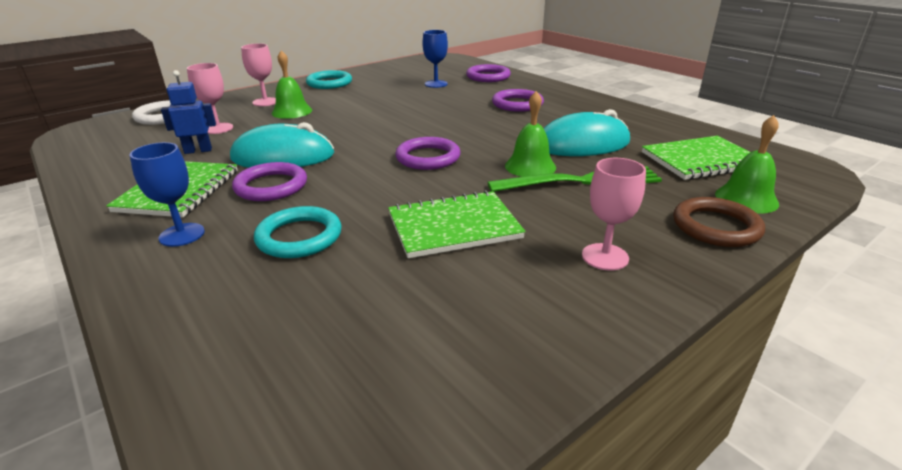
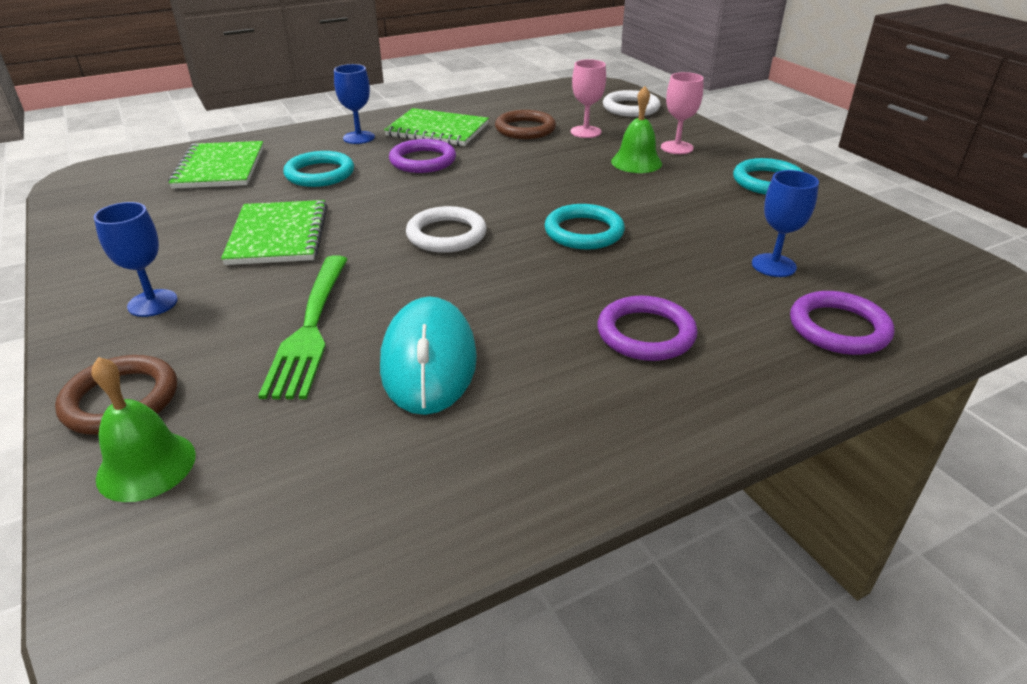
camera: 100 degrees right, 5 degrees up
(198, 150) = (525, 129): blue robot -> brown ring
(283, 157) = (491, 163): turquoise mouse -> none
(410, 120) = (584, 232): none -> turquoise ring
(428, 157) = (446, 235): purple ring -> white ring
(530, 166) = (379, 299): green bell -> none
(605, 257) = (152, 303): pink goblet -> blue goblet
(701, 160) = (293, 478): green notebook -> green notebook (220, 167)

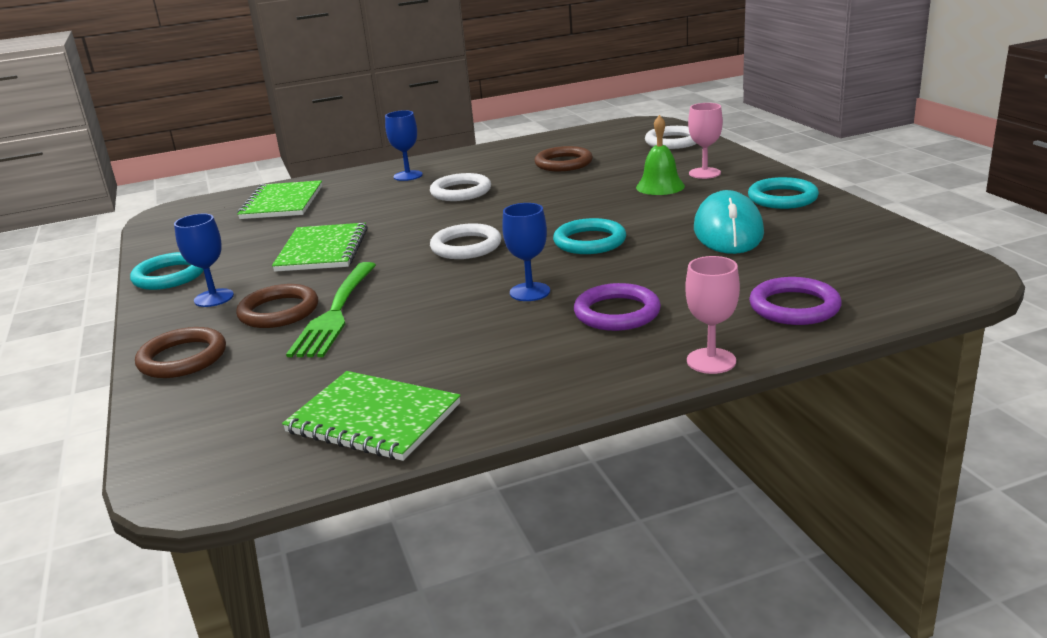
camera: 10 degrees right, 10 degrees down
(146, 466) = (197, 396): green bell -> none
(238, 325) = (279, 311): none -> brown ring
(320, 174) = (367, 204): turquoise ring -> turquoise ring (169, 276)
(423, 161) = (461, 192): purple ring -> white ring
(429, 361) = (426, 333): turquoise mouse -> turquoise mouse (728, 231)
(437, 130) = (481, 167): green notebook -> green notebook (373, 418)
(585, 132) = (621, 163): pink goblet -> pink goblet (711, 361)
(773, 265) = (756, 262): blue goblet -> blue goblet (530, 292)

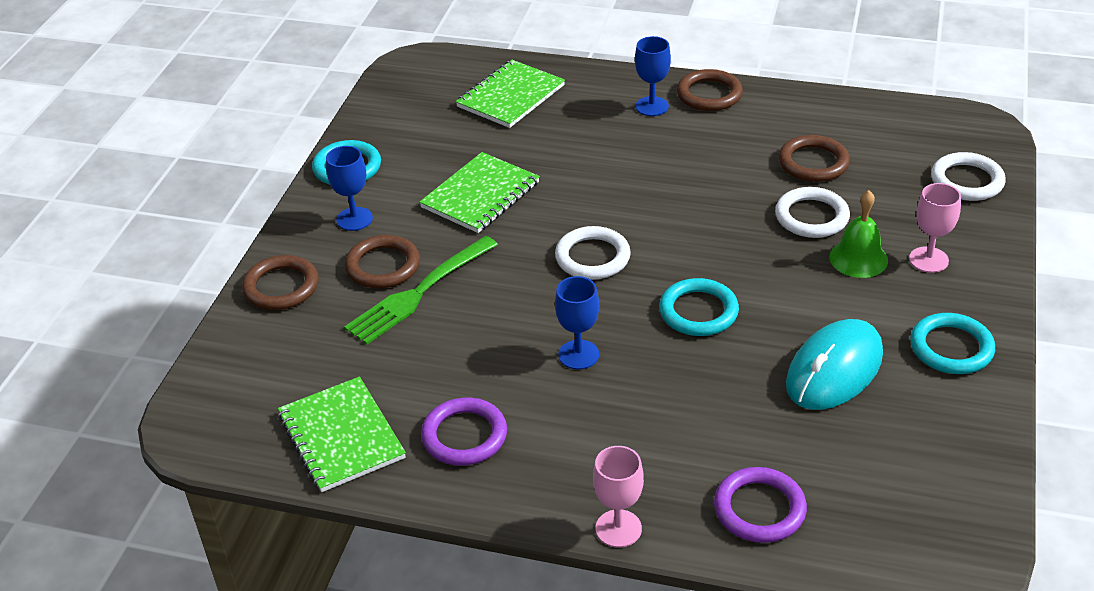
camera: 35 degrees right, 15 degrees up
(444, 160) = (709, 94): none -> brown ring
(461, 192) = (671, 163): white ring -> white ring (811, 217)
(617, 313) = (615, 425): purple ring -> purple ring (464, 436)

